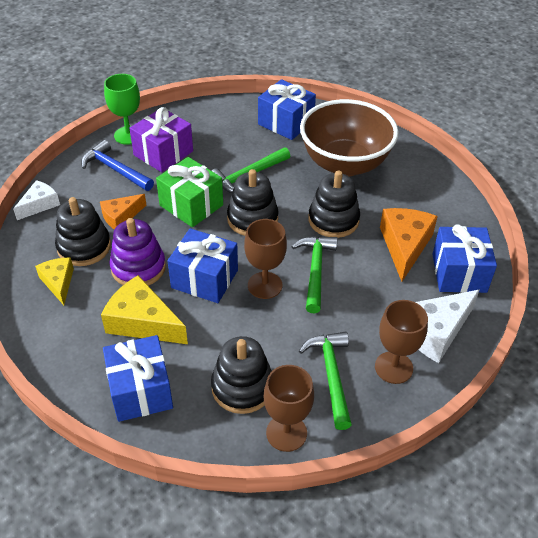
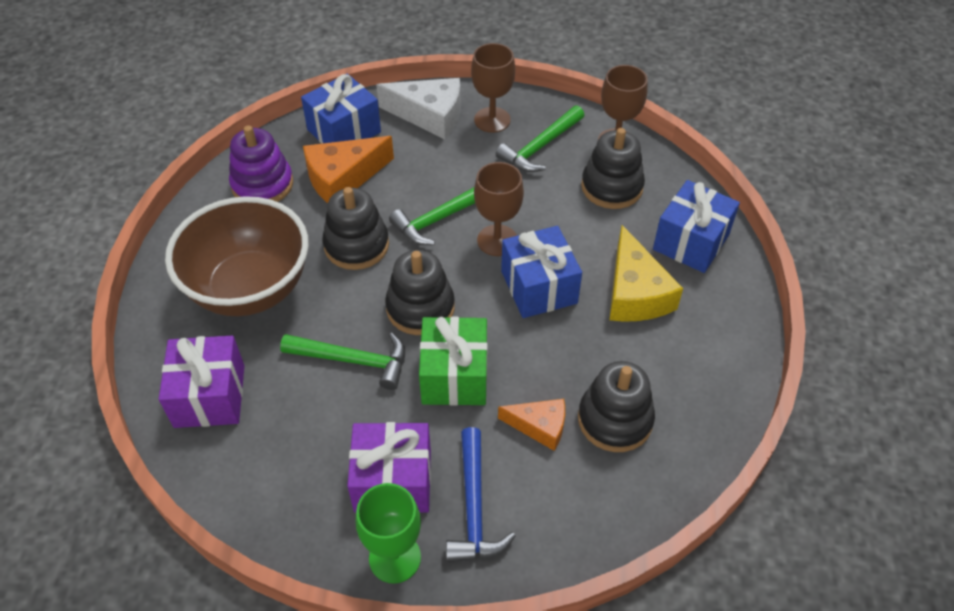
camera: 130 degrees left, 5 degrees up
(40, 204) = (612, 530): white cheese -> none
(58, 282) = (677, 397): yellow cheese -> none
(138, 268) = (585, 348): purple stacking toy -> purple stacking toy (262, 184)
(286, 123) = (209, 396): blue gift -> purple gift

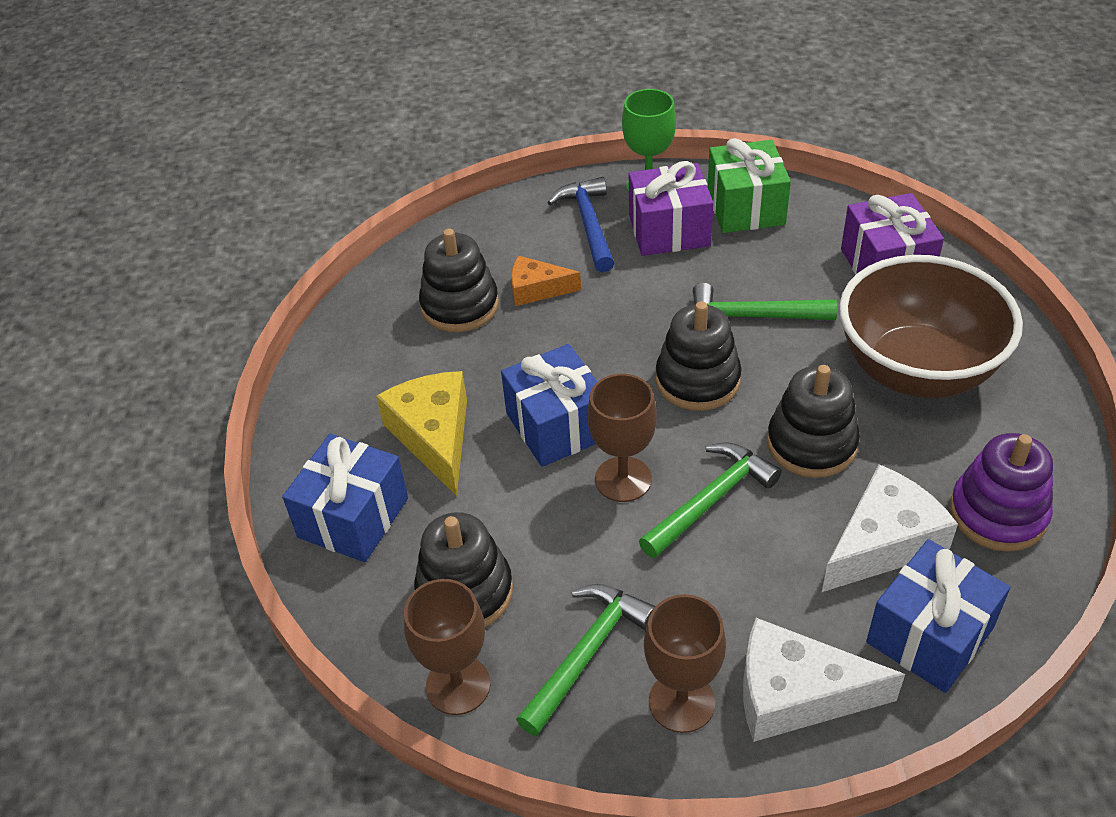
camera: 175 degrees right, 5 degrees down
(343, 178) = (883, 543): orange cheese -> white cheese
(454, 376) = (636, 319): green gift -> green gift (745, 208)

